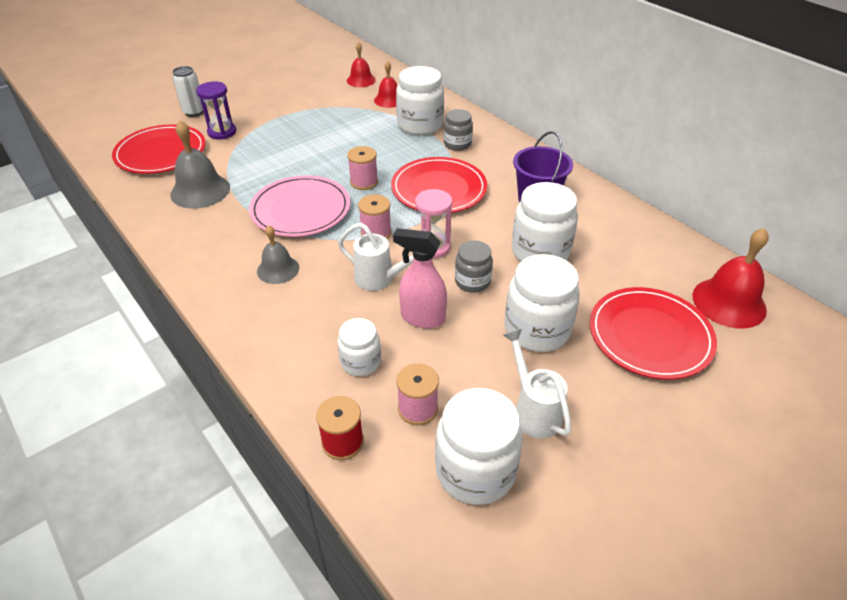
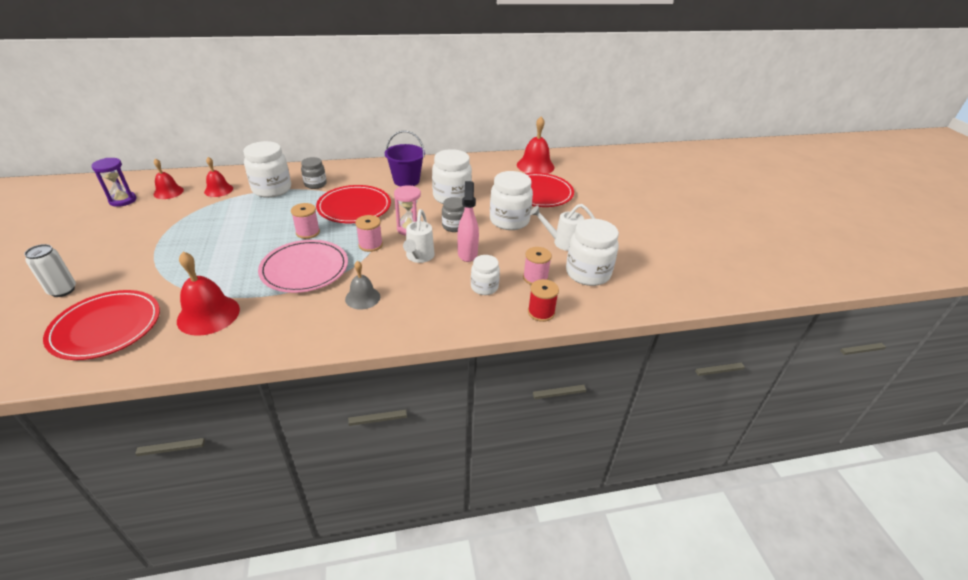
camera: 65 degrees left, 5 degrees down
(200, 191) = (208, 315): grey bell -> red bell
(222, 132) = (130, 281): purple hourglass -> purple hourglass (123, 200)
(380, 279) = (419, 257): white watering can -> white watering can turned 135 degrees clockwise
(422, 318) = (467, 253): pink spray bottle -> pink spray bottle turned 135 degrees clockwise

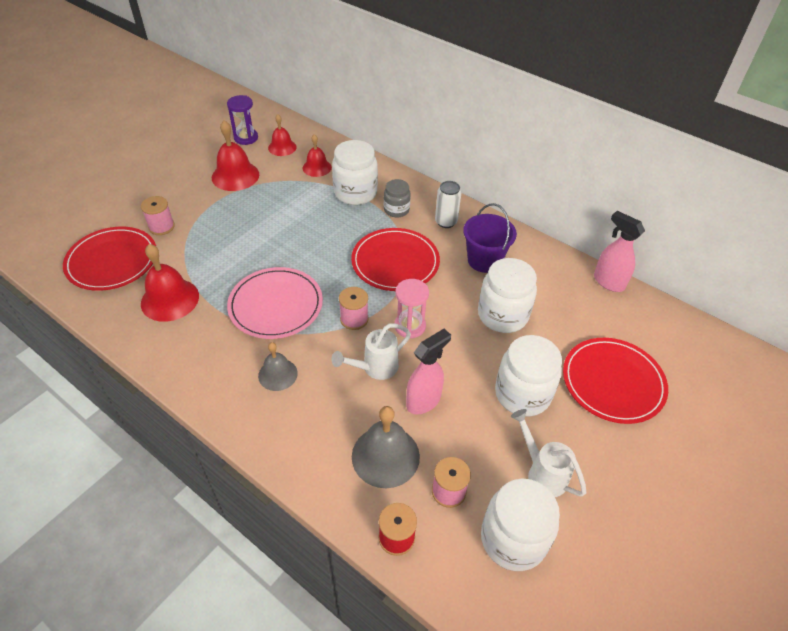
camera: 50 degrees right, 10 degrees up
(63, 290) = (127, 207): white can -> white can (446, 222)
(308, 232) = (324, 265): pink spool -> pink spool (161, 227)
(454, 226) = (455, 356): grey jar -> none
(481, 158) = (608, 282): none -> pink spray bottle
(484, 287) = (385, 456): white jar -> grey bell
(535, 166) = (664, 338): red bell -> red bell (235, 176)

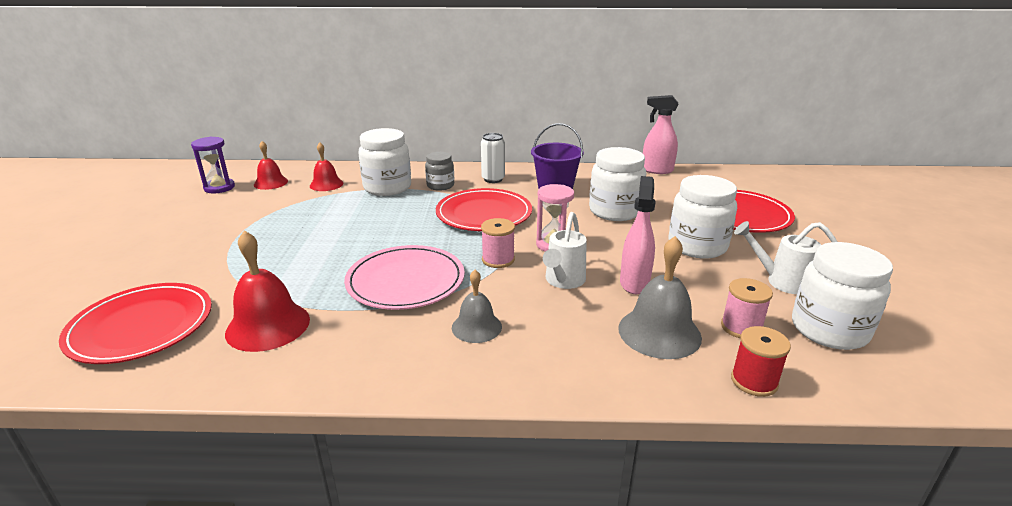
camera: 35 degrees left, 20 degrees down
(161, 227) = (185, 276): pink spool -> none
(235, 176) = (238, 214): red bell -> none

